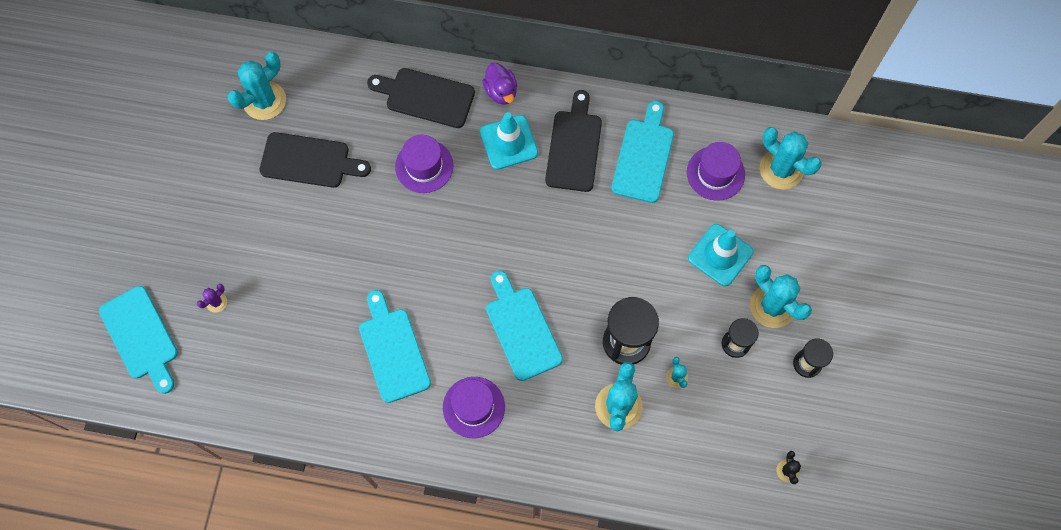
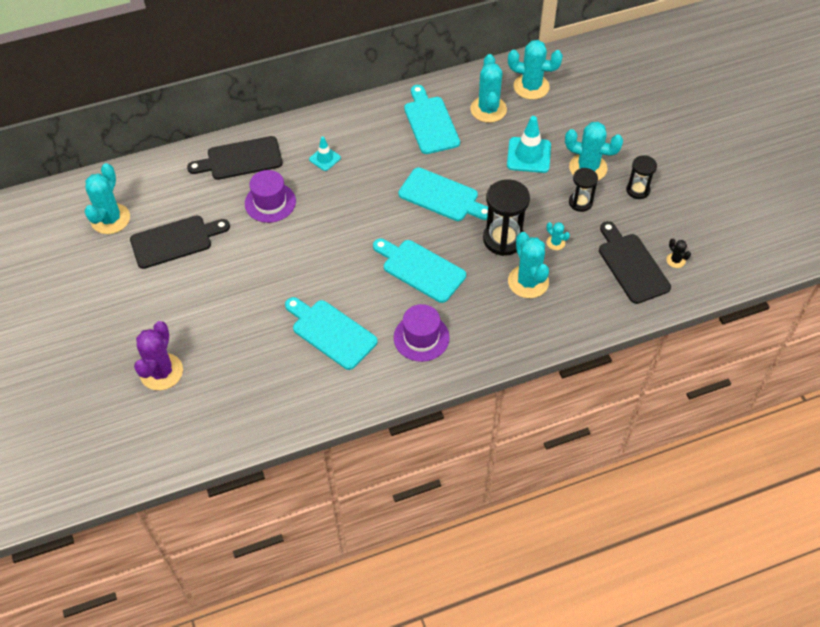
camera: 30 degrees left, 15 degrees down
(141, 336) = (111, 429): turquoise cutting board -> turquoise cutting board (442, 196)
(216, 302) = (161, 372): purple cactus -> purple cactus, size x2.13
(501, 91) = (296, 130): purple duck -> none
(509, 142) = (325, 158): turquoise traffic cone -> turquoise traffic cone, size x0.58
(574, 147) = (375, 139): black cutting board -> black cutting board (631, 265)
(715, 173) = (488, 109): purple hat -> turquoise cactus

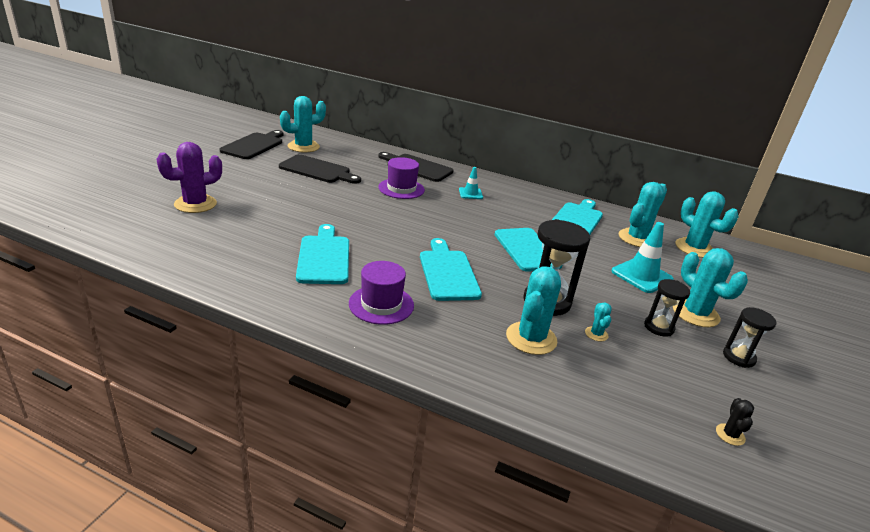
camera: 40 degrees right, 25 degrees down
(631, 265) = (664, 401): black cutting board -> black cutting board (254, 145)

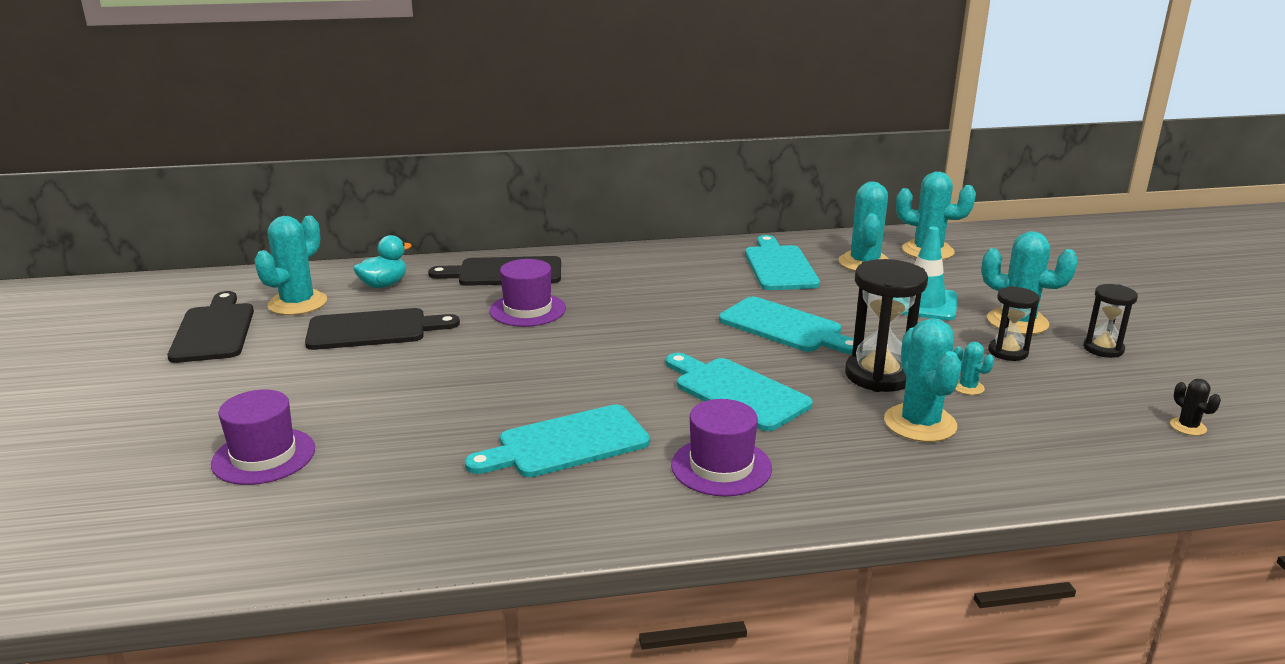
camera: 30 degrees left, 5 degrees down
(195, 204) = (264, 456): purple cactus -> purple hat
(324, 257) = (567, 443): turquoise cutting board -> turquoise cutting board turned 75 degrees counterclockwise
(352, 152) = (384, 285): none -> turquoise duck
(470, 193) = (621, 281): turquoise traffic cone -> none

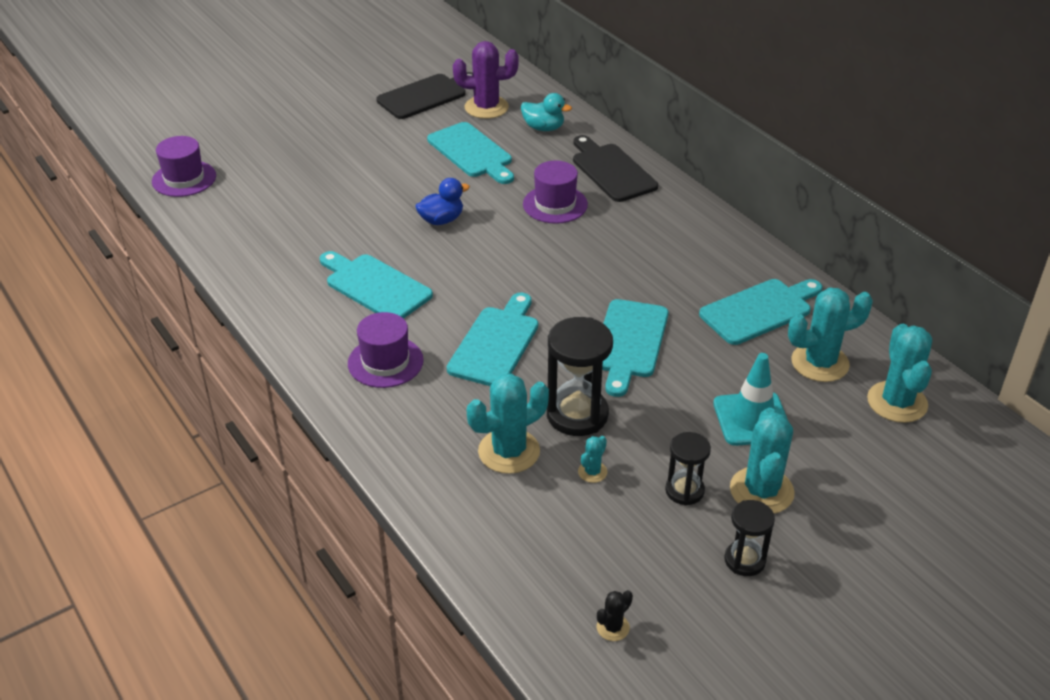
camera: 65 degrees right, 15 degrees up
(264, 456) = (295, 180): purple hat -> purple hat (184, 179)
(297, 303) = (486, 107): turquoise cactus -> purple cactus
(373, 330) = (472, 152): black cutting board -> turquoise cutting board
(481, 374) = (441, 220): none -> blue duck

